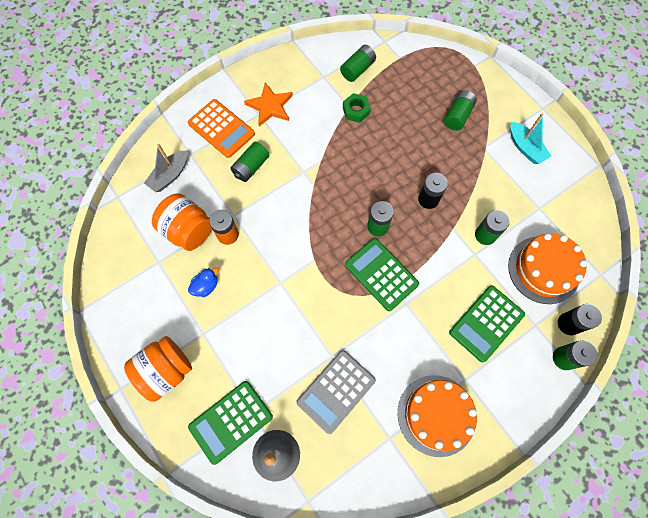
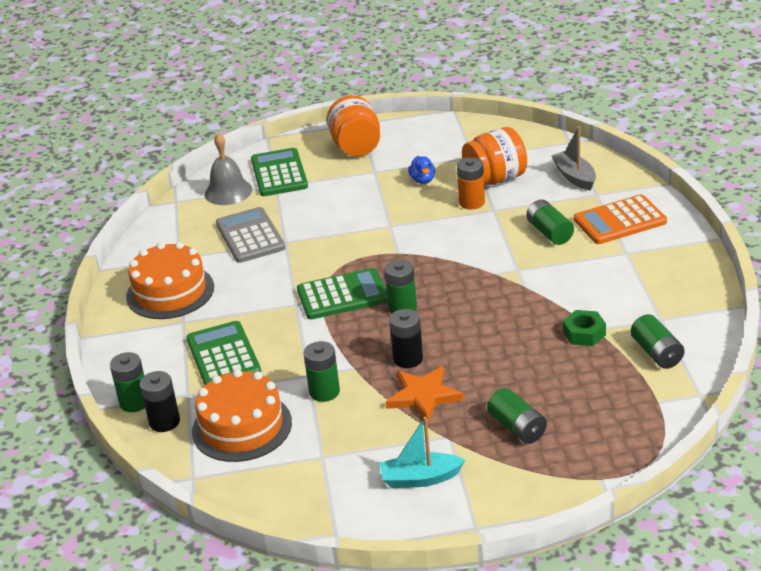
camera: 120 degrees right, 35 degrees down
(270, 106) = (633, 263): orange star -> orange star (423, 396)

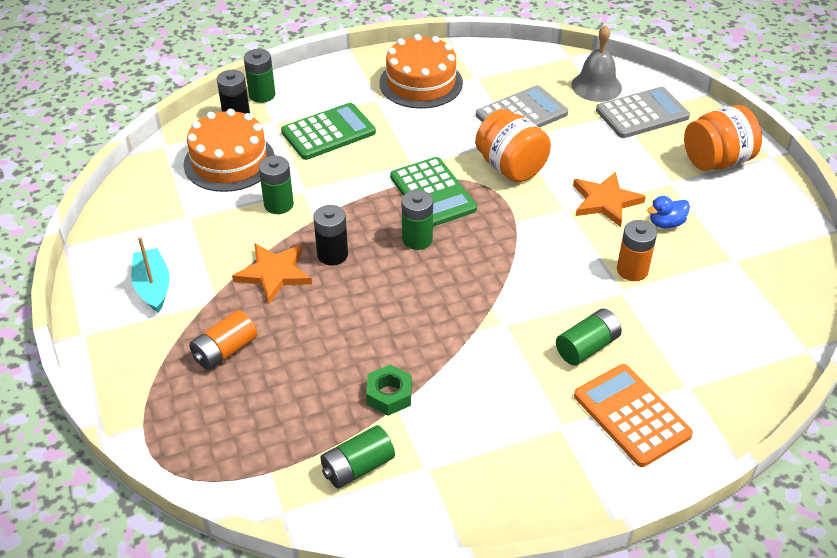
camera: 75 degrees right, 10 degrees up
(279, 173) = (642, 114): green calculator -> grey calculator
(386, 205) = (605, 201): none -> orange star
(495, 179) = (690, 285): orange jar -> orange jar (510, 167)
(517, 427) = (225, 351): green battery -> orange battery
(574, 177) = (722, 361): grey boat -> none

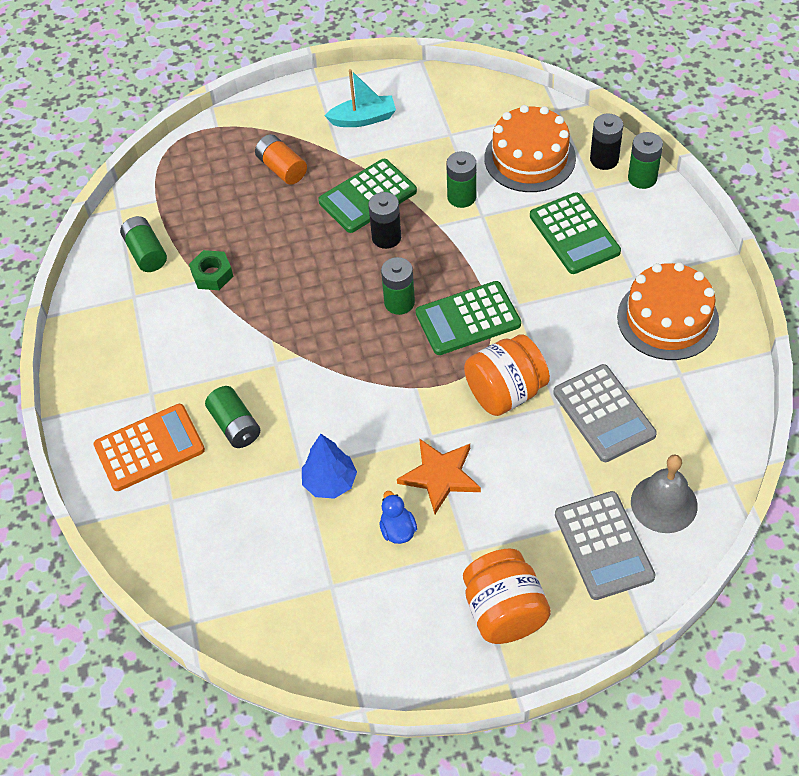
camera: 100 degrees right, 10 degrees up
(274, 273) = (367, 196): orange star -> green calculator
(632, 270) = (330, 482): orange battery -> blue tree

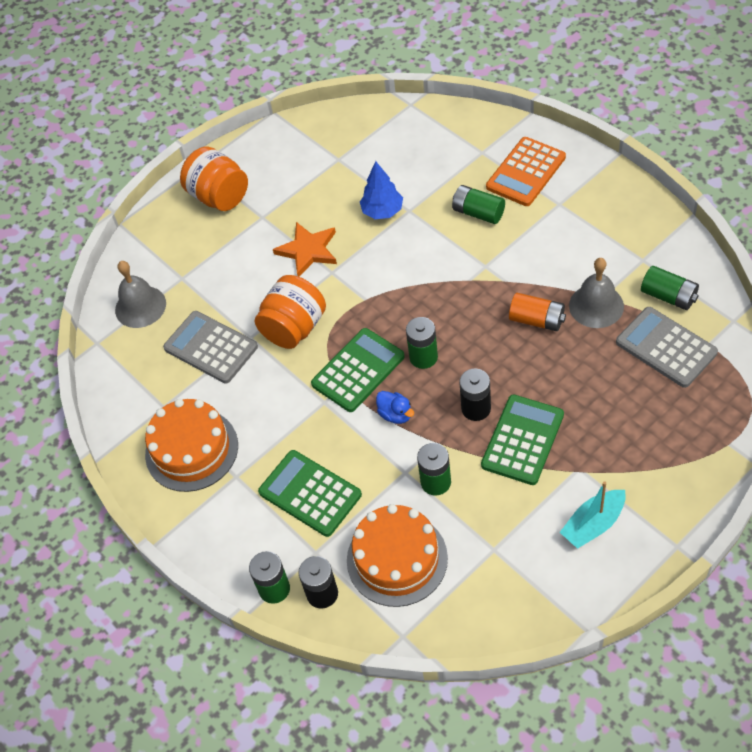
camera: 155 degrees right, 0 degrees up
(212, 274) = (596, 306): green nut -> grey bell
(282, 168) = (625, 430): orange battery -> orange battery (537, 320)
(398, 530) = (316, 206): blue duck -> blue duck (395, 414)
(603, 545) = (172, 261): grey calculator -> grey calculator (666, 347)

